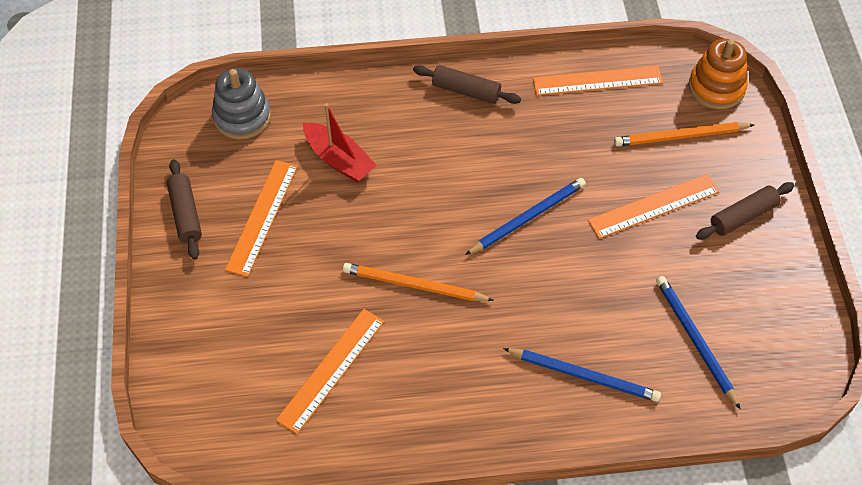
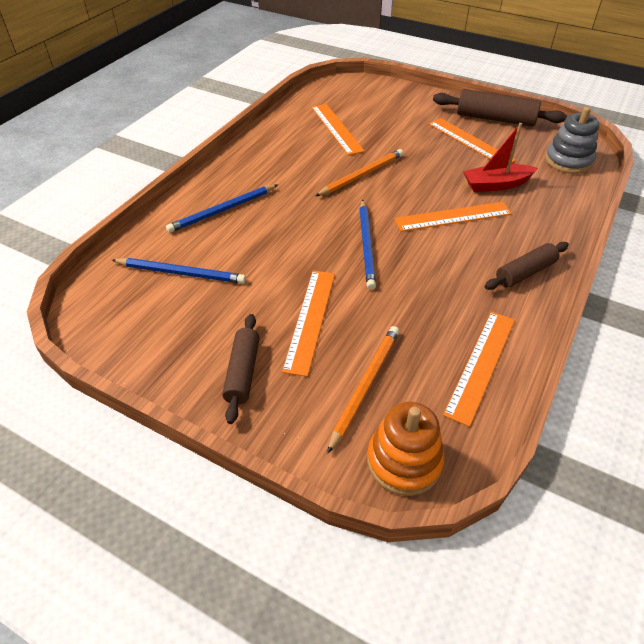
camera: 125 degrees right, 10 degrees down
(185, 214) = (495, 119): brown rolling pin -> brown rolling pin, size x1.53
(425, 172) = (453, 217): none -> orange ruler

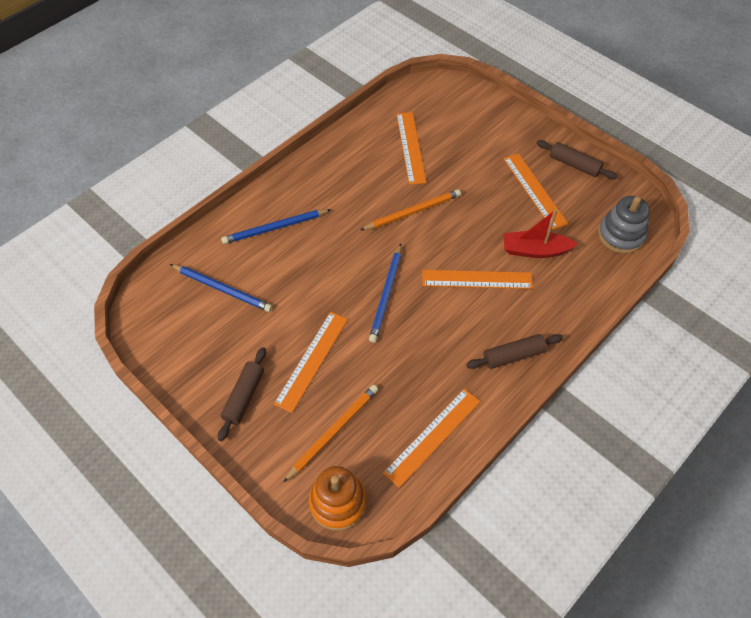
camera: 15 degrees right, 10 degrees up
(495, 119) = (574, 165): brown rolling pin -> brown rolling pin, size x0.65

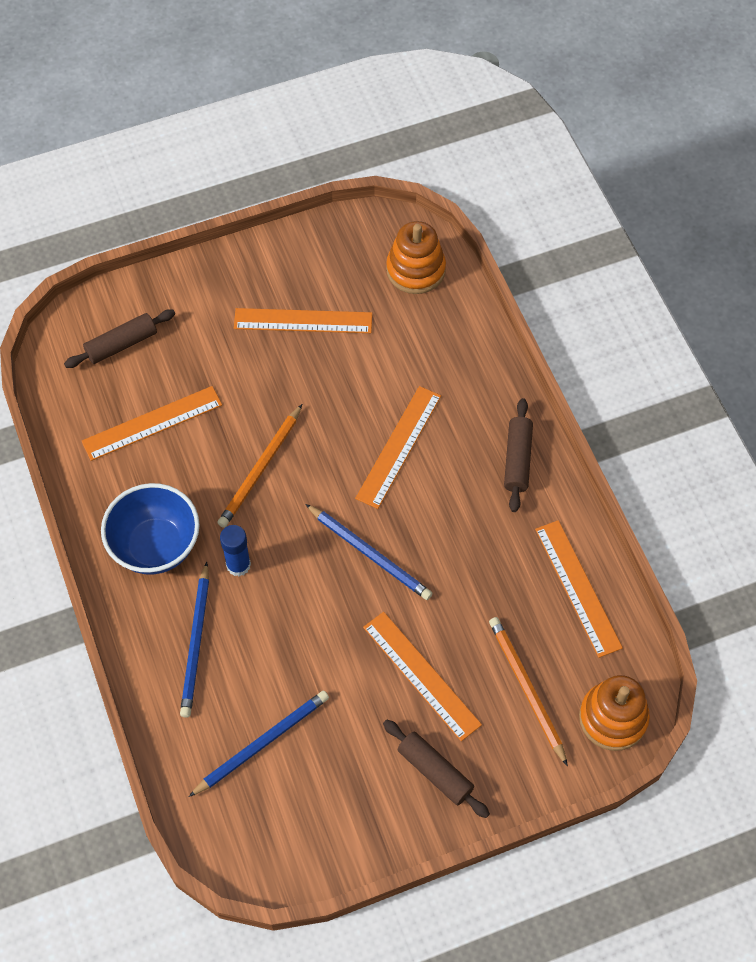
camera: 65 degrees left, 5 degrees up
(329, 182) = (156, 546): none -> blue bowl
(339, 227) = (238, 565): none -> blue glue stick
(410, 147) = (152, 423): orange ruler -> orange ruler turned 45 degrees counterclockwise
(413, 212) = (260, 469): orange pencil -> orange pencil turned 150 degrees counterclockwise
(535, 250) = (390, 366): red boat -> none
(574, 165) = (288, 259): brown rolling pin -> brown rolling pin (121, 344)
(621, 235) = (415, 270): grey stacking toy -> orange stacking toy

